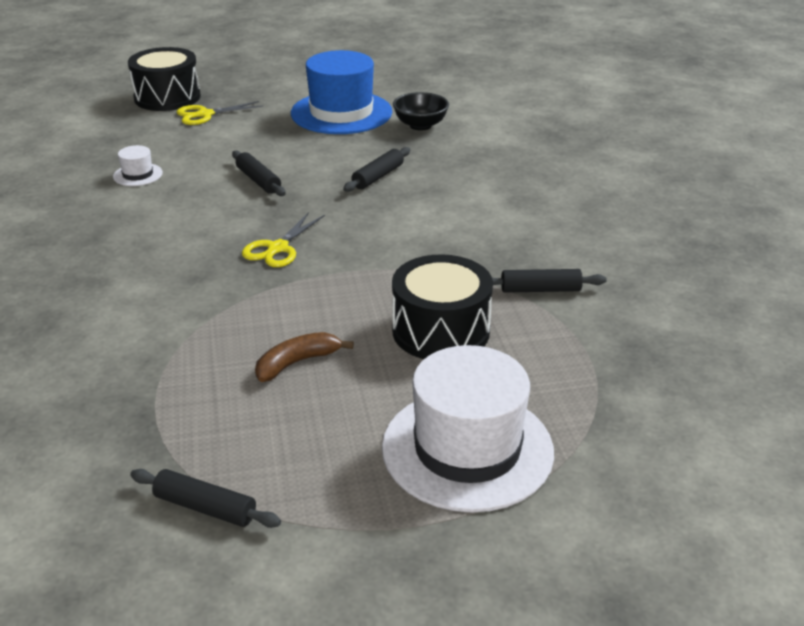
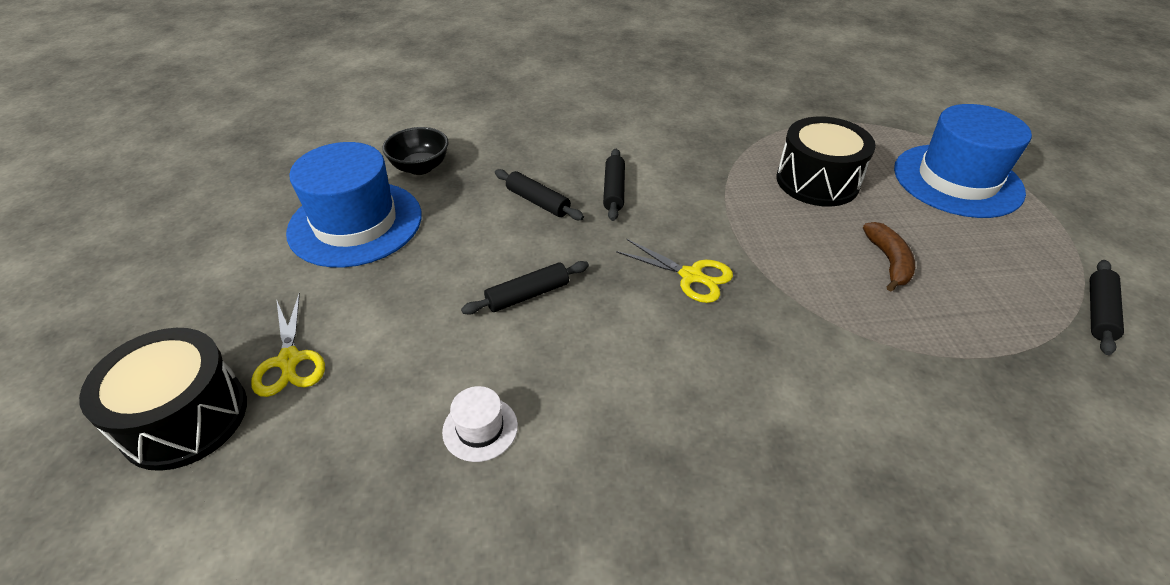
camera: 85 degrees left, 10 degrees up
(297, 363) = (888, 261): brown banana -> brown banana turned 150 degrees counterclockwise
(467, 449) = (957, 180): white hat -> blue hat
(540, 290) = (748, 131): black rolling pin -> black rolling pin (614, 190)

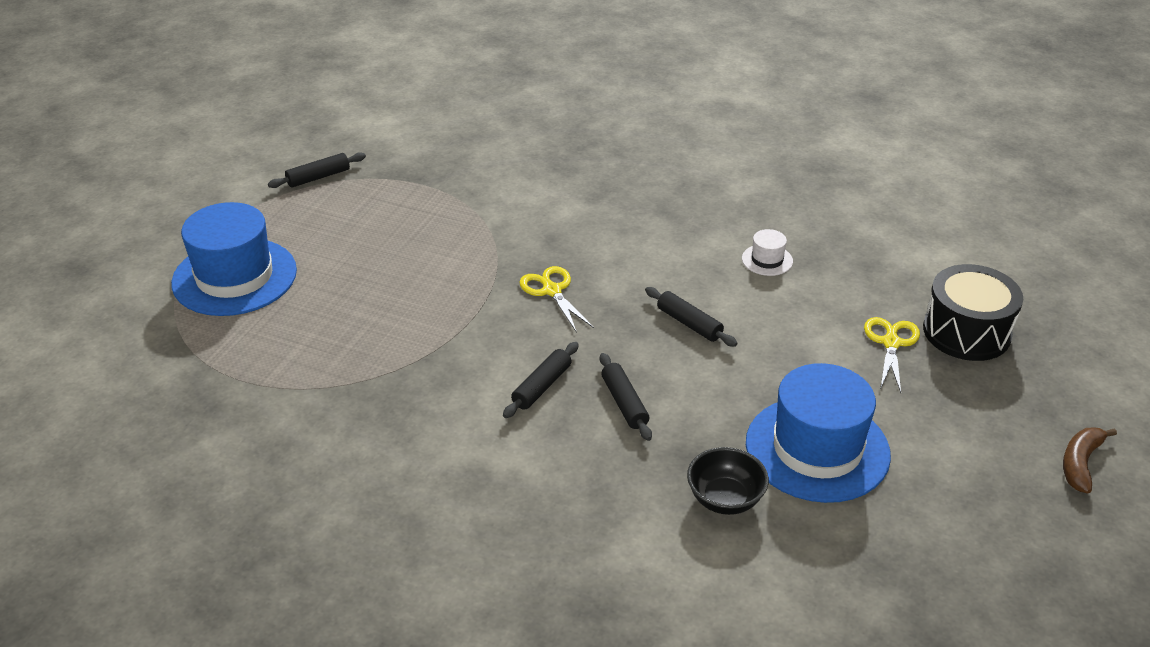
camera: 150 degrees left, 5 degrees down
(527, 295) = (689, 324): black rolling pin -> black rolling pin turned 45 degrees clockwise
(817, 181) = (349, 322): black drum -> none
(888, 261) = (396, 247): brown banana -> brown banana (1080, 463)

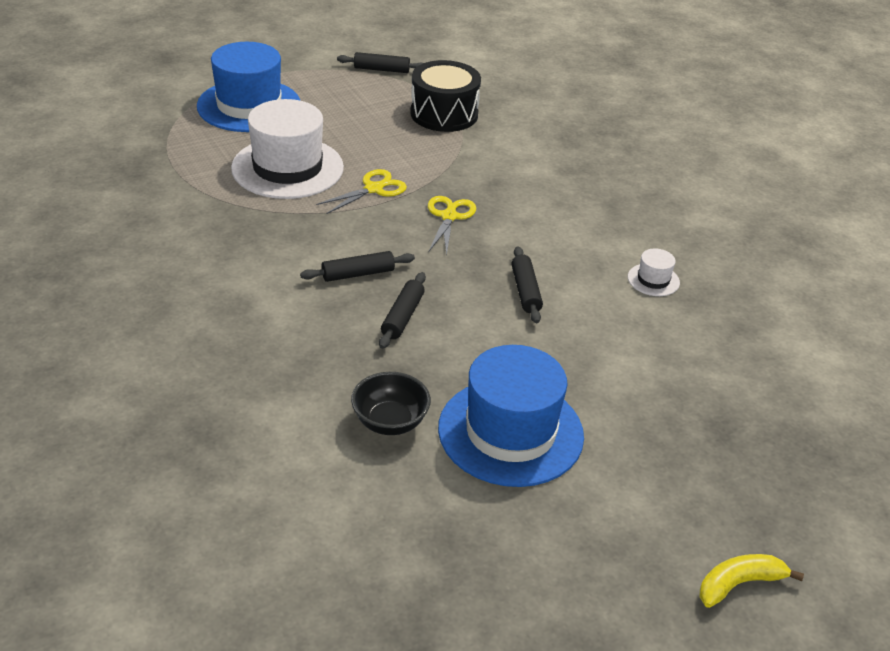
camera: 35 degrees right, 0 degrees up
(353, 321) = (287, 168): none -> white hat
(891, 343) = (682, 394): yellow scissors -> yellow scissors (373, 189)
(966, 332) = (768, 424): black drum -> black drum (444, 114)
(1080, 463) = (739, 584): brown banana -> yellow banana

